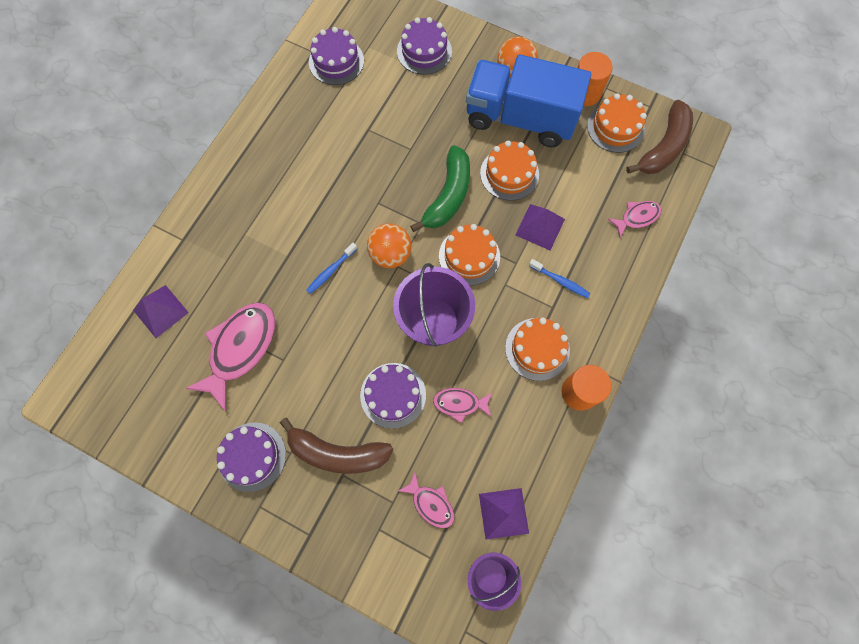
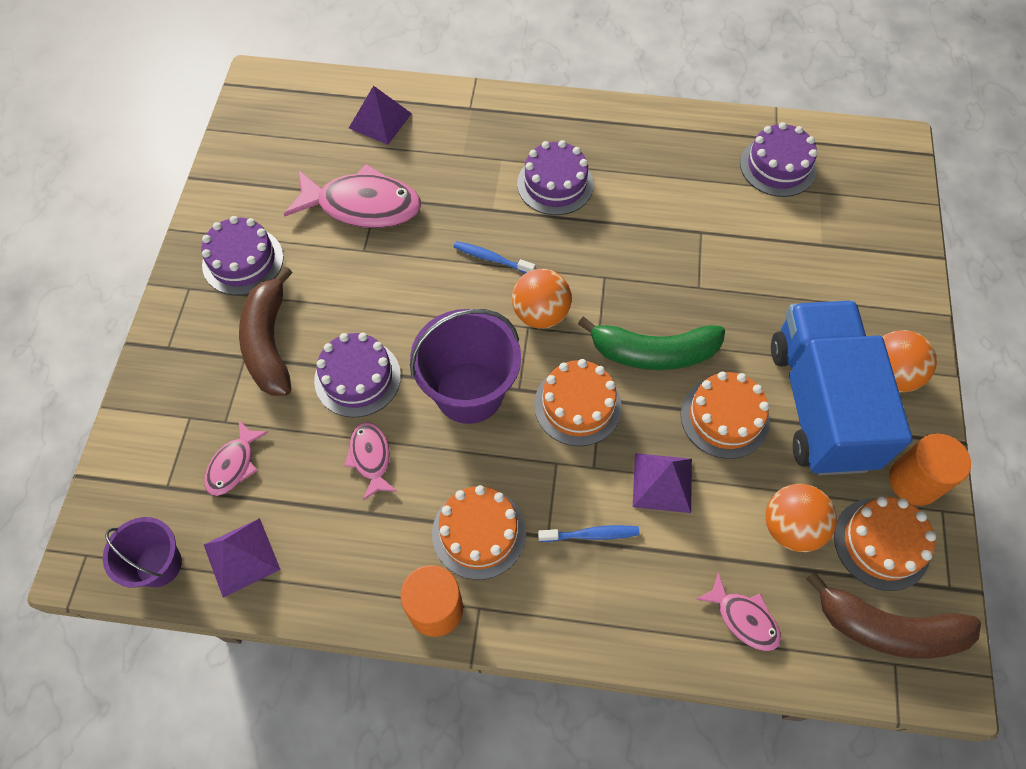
camera: 70 degrees right, 10 degrees down
(424, 51) = (853, 255): purple cake -> purple cake (555, 184)
(560, 281) = (591, 534): blue toothbrush -> blue toothbrush turned 105 degrees counterclockwise
(591, 169) = (790, 527): none -> orange ball

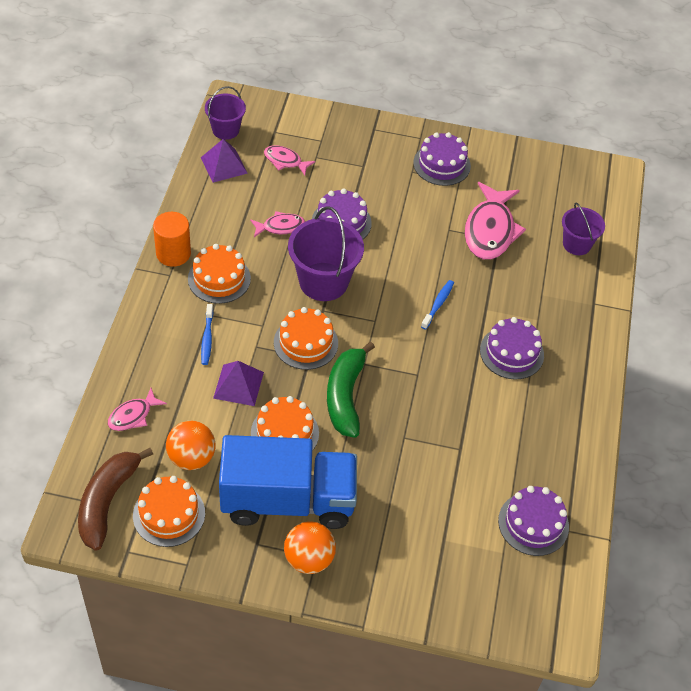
camera: 90 degrees right, 10 degrees down
(269, 343) = (373, 178): brown banana -> none
(380, 120) = (576, 244): purple pyramid -> purple bucket
(540, 314) = (386, 329): orange ball -> none
(914, 481) = (213, 551): orange cylinder -> none

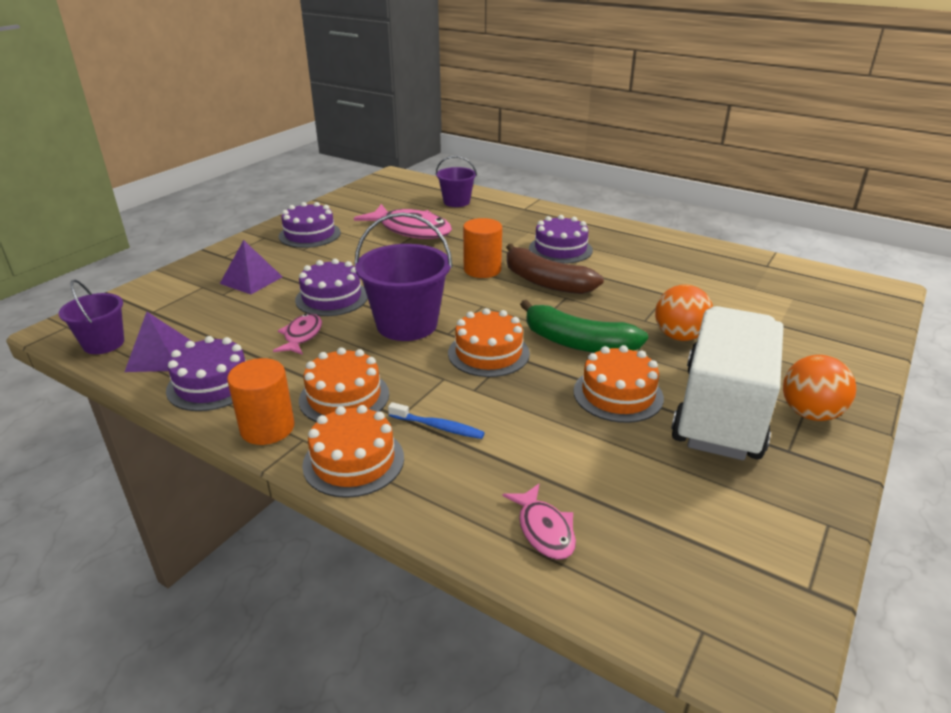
camera: 65 degrees left, 20 degrees down
(107, 502) = (709, 596): brown banana -> brown banana (545, 282)
(169, 514) = (738, 526): orange cake -> orange cake (353, 461)
(191, 458) = (639, 482): orange ball -> orange ball (679, 336)
(238, 385) = (529, 415): purple pyramid -> purple pyramid (251, 280)
(285, 161) = (205, 313): pink fish -> none
(288, 500) = (721, 412): blue truck -> white truck
(438, 304) = (482, 270): blue toothbrush -> orange cylinder
(533, 523) = (759, 278): purple cake -> purple cake (212, 384)

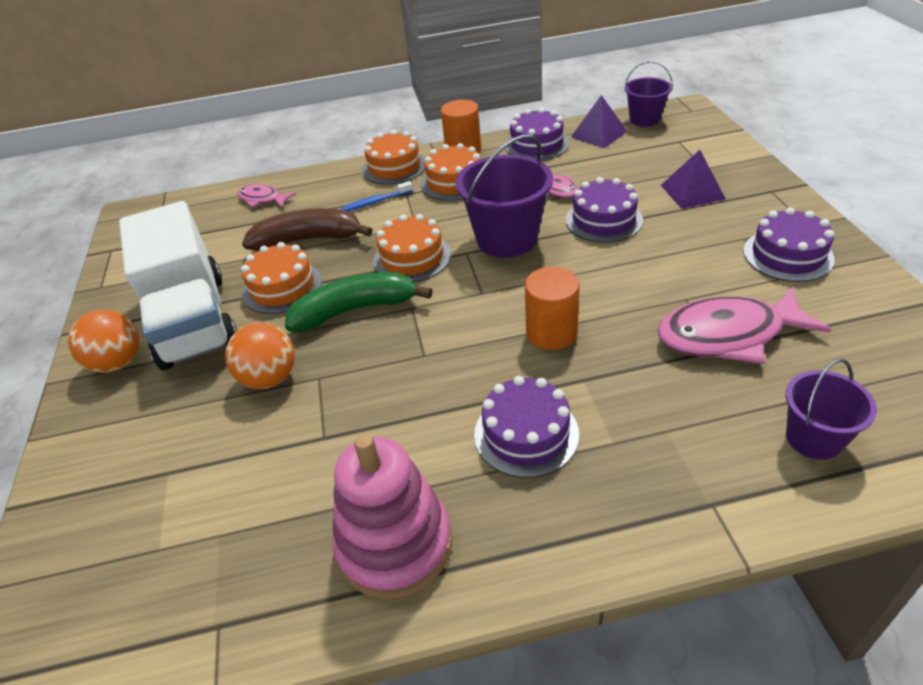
camera: 140 degrees right, 10 degrees up
(545, 282) = (468, 362): brown banana -> brown banana (308, 240)
(664, 251) = (394, 544): none -> pink stacking toy

